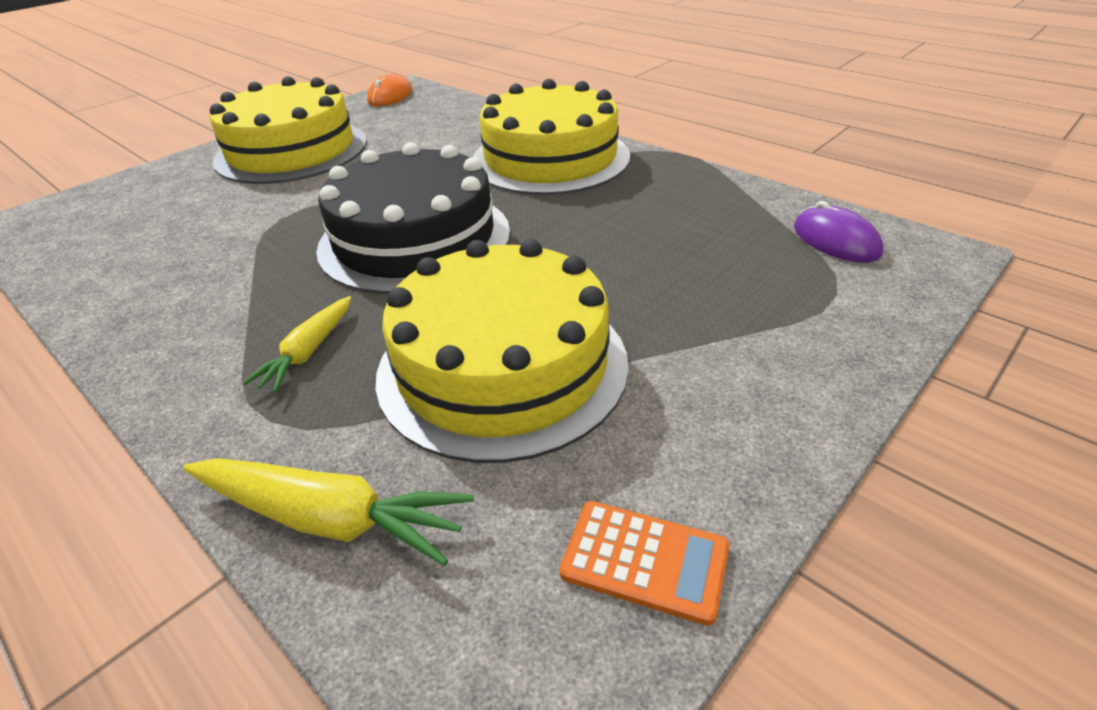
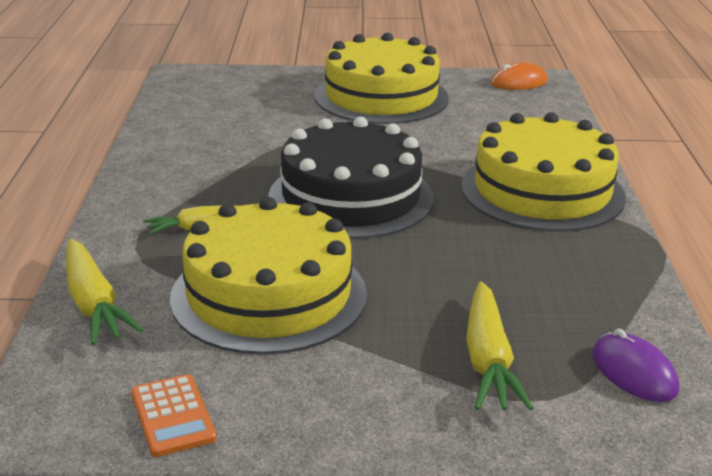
camera: 45 degrees right, 10 degrees down
(753, 294) = (488, 359): none -> yellow carrot
(835, 240) = (633, 372): purple mouse -> purple mouse turned 45 degrees counterclockwise

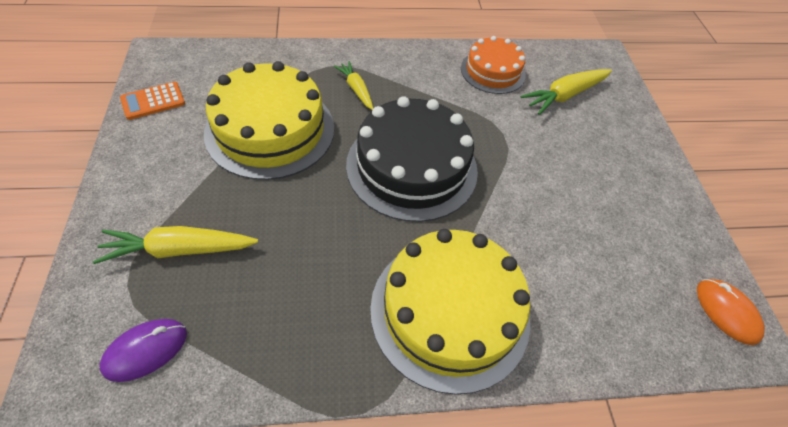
camera: 80 degrees right, 25 degrees up
(94, 304) = (264, 58): yellow carrot -> yellow carrot (565, 95)
(190, 135) = (492, 71): none -> orange cake
(381, 97) = (621, 183): yellow cake -> none

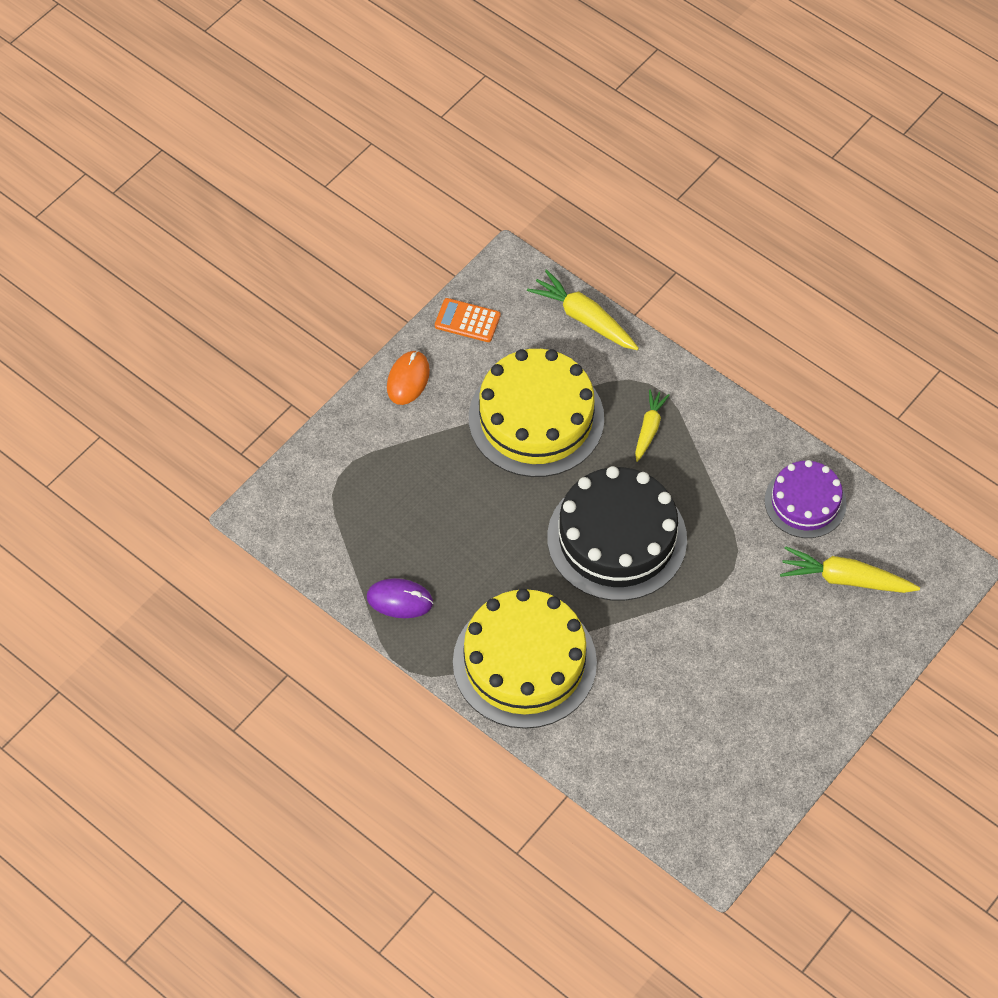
camera: 50 degrees right, 5 degrees up
(145, 350) = (319, 531): purple mouse -> purple mouse (400, 600)
(179, 250) = (388, 475): yellow carrot -> yellow carrot (584, 318)
(492, 71) = (805, 502): orange cake -> purple cake
(726, 312) = (725, 831): orange mouse -> orange mouse (408, 379)

